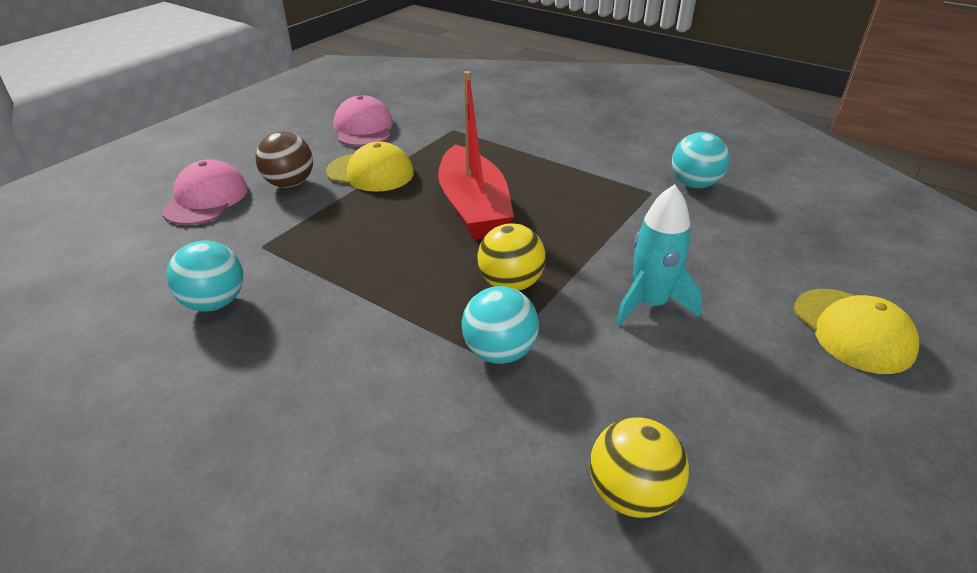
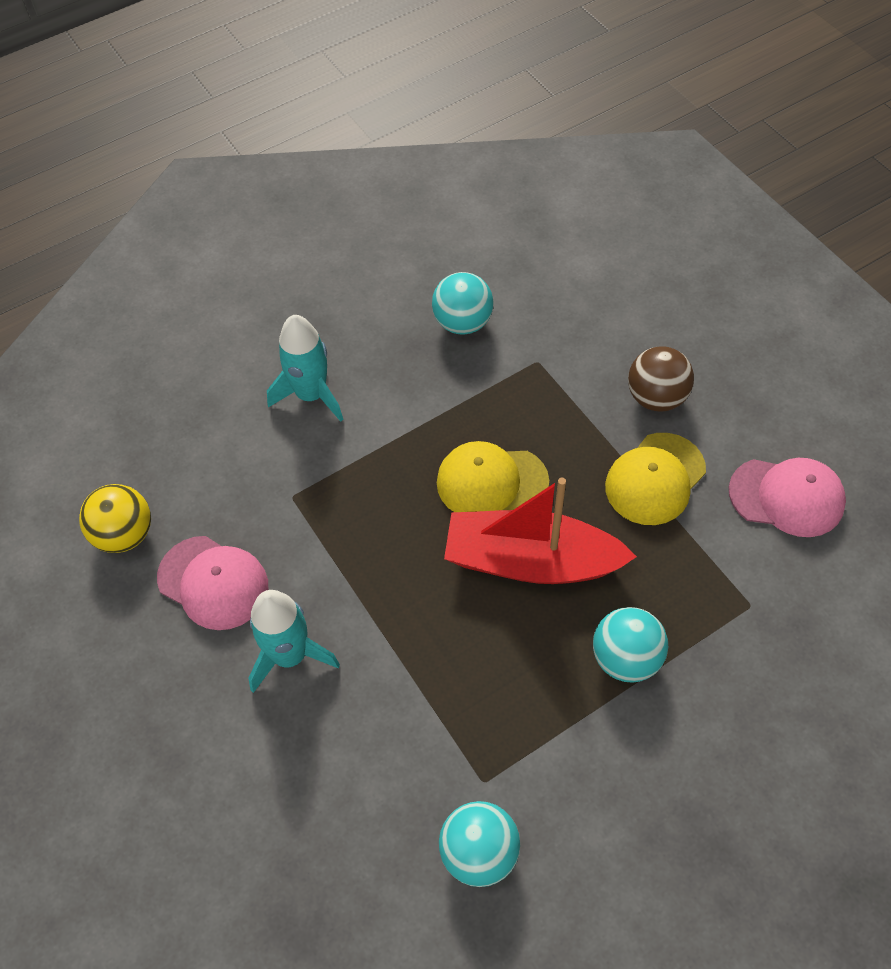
camera: 115 degrees right, 20 degrees up
(206, 199) = (649, 324): pink cap -> pink cap (213, 583)
(349, 391) = (311, 395): none -> turquoise rocket
(499, 352) = (296, 505): turquoise ball -> turquoise ball (626, 658)
(510, 284) = (379, 547): yellow ball -> none
(852, 330) = (157, 823): yellow cap -> yellow cap (491, 482)

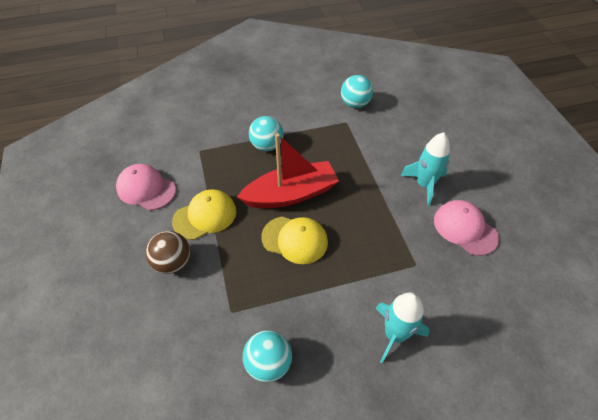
camera: 165 degrees left, 5 degrees down
(124, 534) = (521, 270): yellow ball -> none
(531, 561) = (291, 194): red boat -> red boat turned 45 degrees counterclockwise

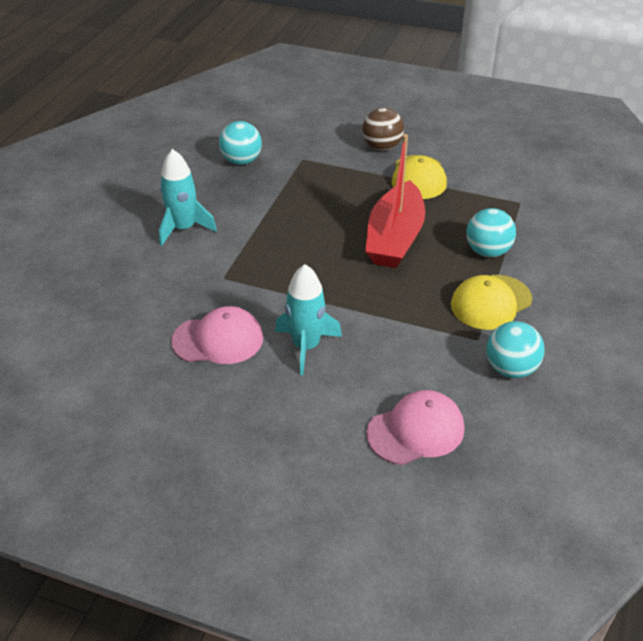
camera: 125 degrees right, 10 degrees down
(146, 189) = (488, 156): pink cap -> pink cap (416, 430)
(295, 239) = (335, 217): yellow cap -> yellow cap (490, 302)

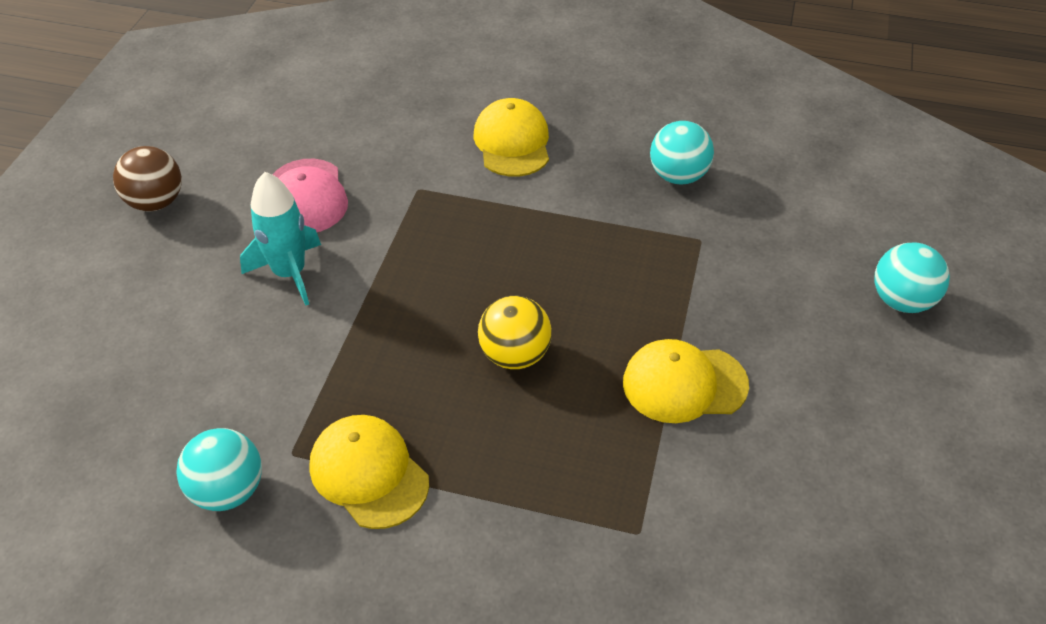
camera: 85 degrees right, 5 degrees up
(184, 228) = (512, 142): turquoise rocket -> yellow cap
(382, 147) = (764, 333): brown ball -> brown ball (156, 202)
(394, 238) = (515, 355): red boat -> yellow ball
(416, 430) = (136, 383): pink cap -> none
(487, 251) = (492, 475): turquoise ball -> turquoise ball (901, 301)

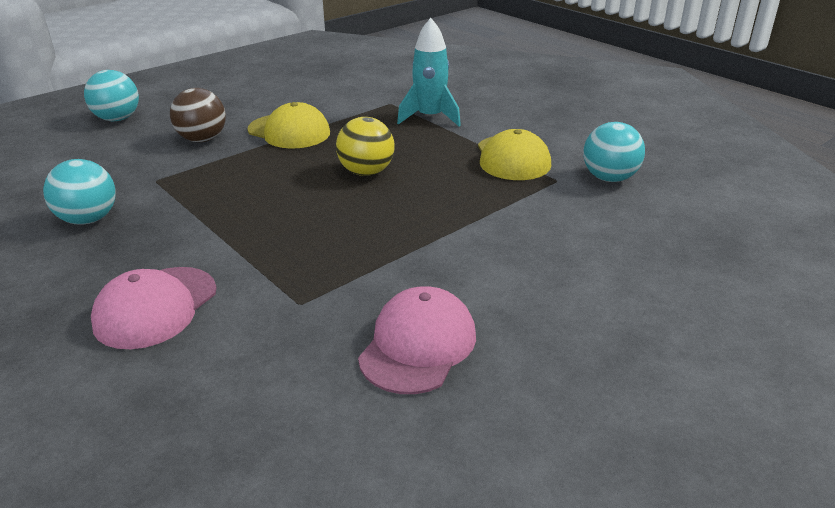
camera: 145 degrees left, 15 degrees down
(156, 202) = (606, 422): brown ball -> brown ball (202, 139)
(289, 273) = (488, 280): turquoise rocket -> turquoise rocket (430, 117)
(512, 142) = (156, 307): yellow cap -> pink cap

